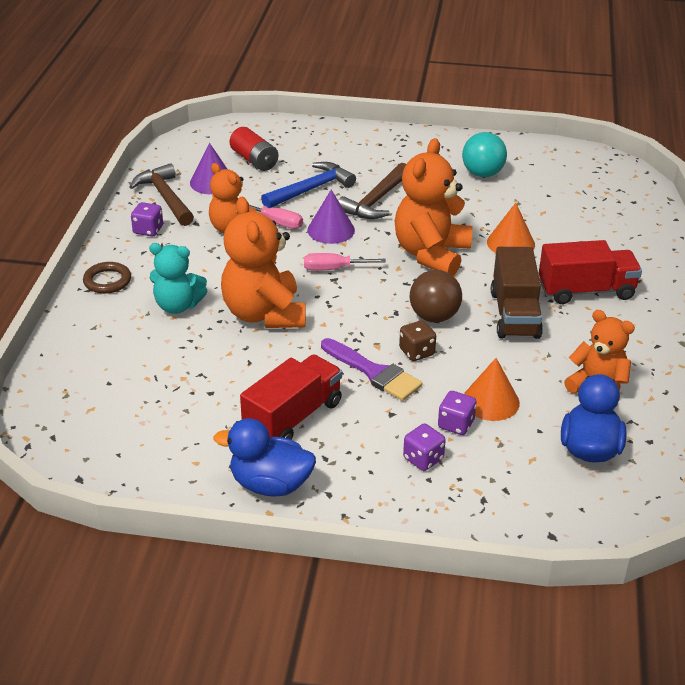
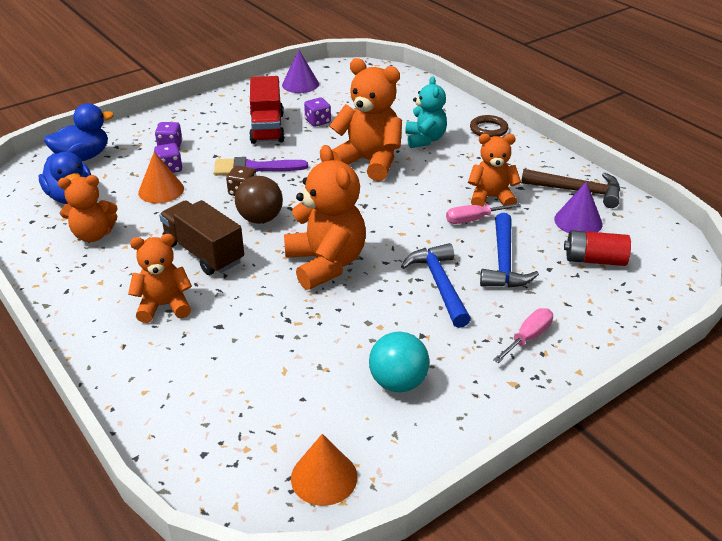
camera: 135 degrees right, 0 degrees up
(148, 230) = (535, 166): purple dice -> purple dice (318, 121)
(177, 306) = (425, 139): turquoise teddy bear -> turquoise teddy bear turned 120 degrees clockwise
(270, 484) = (236, 102): blue duck -> blue duck (83, 157)
(331, 230) = (427, 237): purple cone -> purple cone (300, 84)
(333, 269) = (376, 211): pink screwdriver -> pink screwdriver (528, 337)
(376, 201) = (439, 284): brown hammer -> blue hammer
(510, 243) = (275, 314): orange cone -> orange cone (324, 477)
(586, 291) = (164, 306): red truck -> orange teddy bear

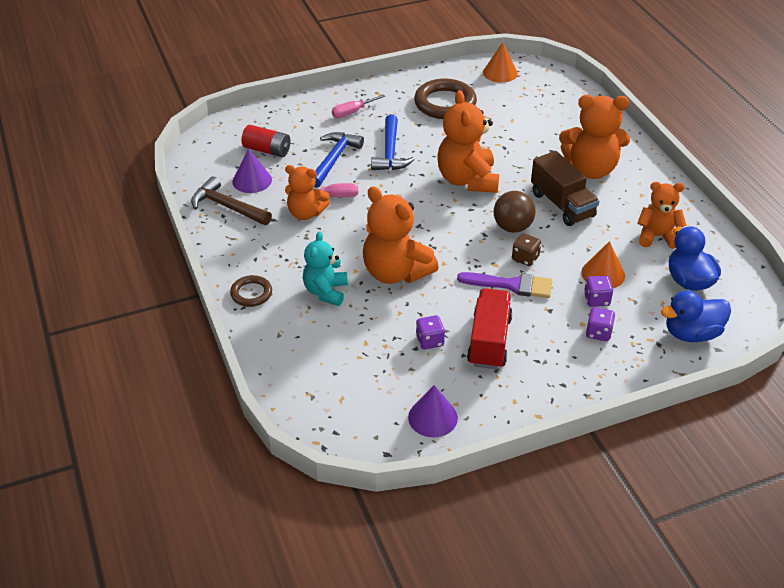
camera: 165 degrees left, 5 degrees up
(164, 306) = (591, 169): orange teddy bear -> orange teddy bear, size x1.58
(398, 382) = (445, 103): turquoise ball -> brown ring

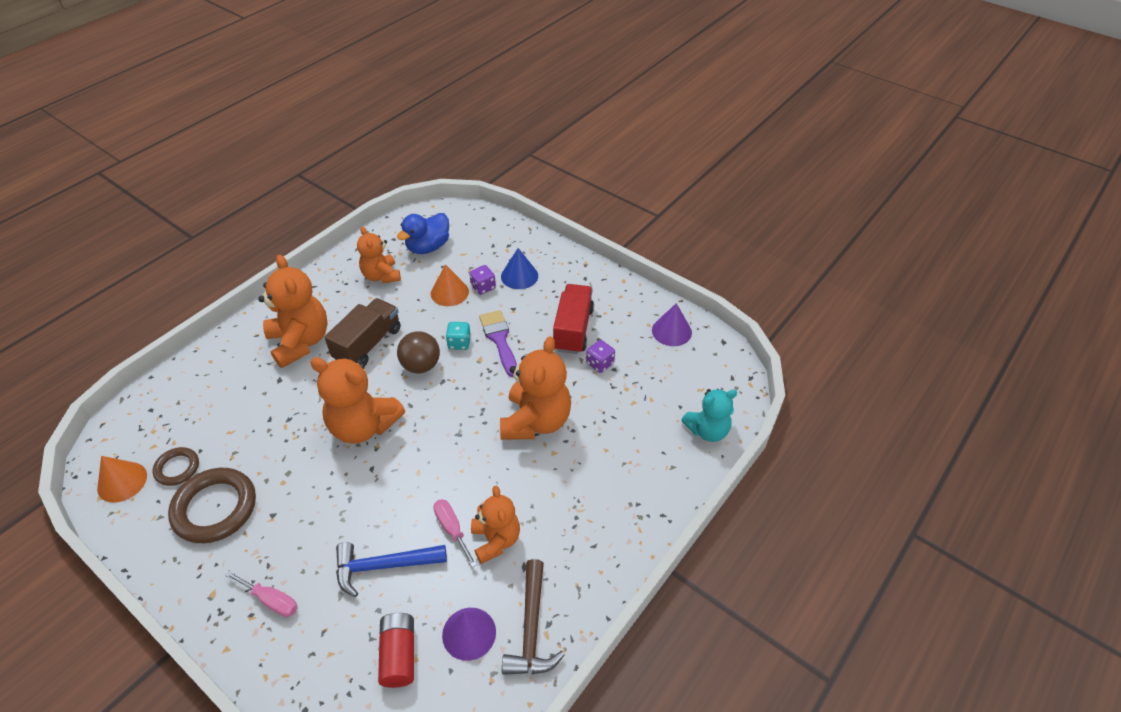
camera: 120 degrees left, 5 degrees up
(251, 293) = (641, 519): brown ring -> brown ring (177, 468)
(326, 291) = (596, 460): turquoise teddy bear -> turquoise teddy bear (707, 430)
(390, 152) = (342, 516): blue hammer -> none
(467, 180) = (363, 426): orange teddy bear -> orange teddy bear turned 60 degrees clockwise
(489, 341) = (573, 329): red truck -> red truck turned 120 degrees clockwise
(525, 258) = (459, 343): brown dice -> turquoise dice
(598, 333) = (519, 276): purple dice -> blue cone
(691, 333) = (486, 233): blue duck -> none

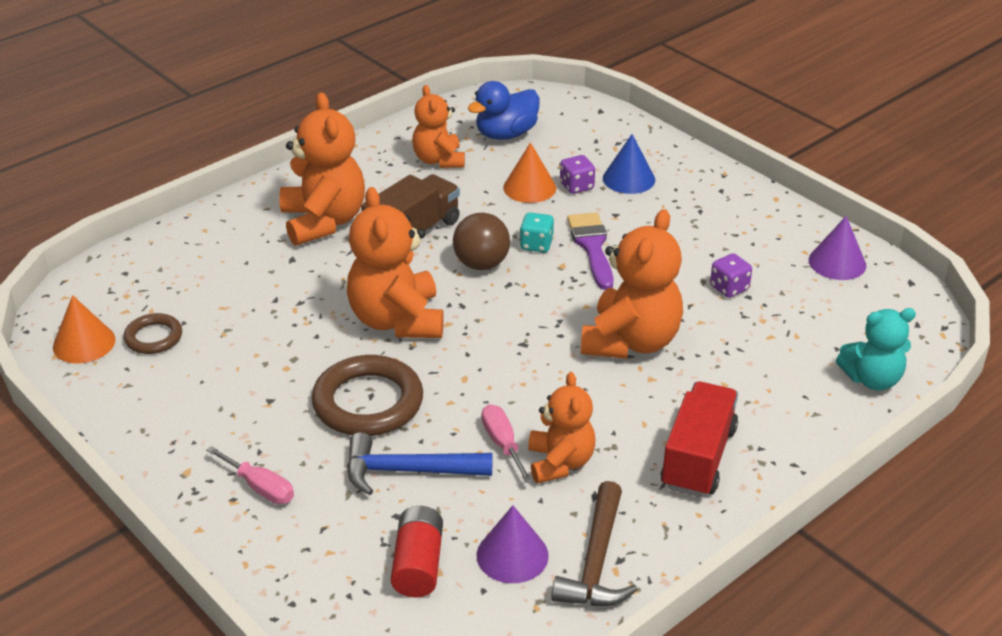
camera: 10 degrees right, 10 degrees down
(215, 508) = (197, 384): brown ring -> brown ring (368, 402)
(363, 426) = (397, 320): orange teddy bear -> orange teddy bear turned 45 degrees clockwise
(573, 329) = (696, 246): red truck -> red truck (698, 458)

